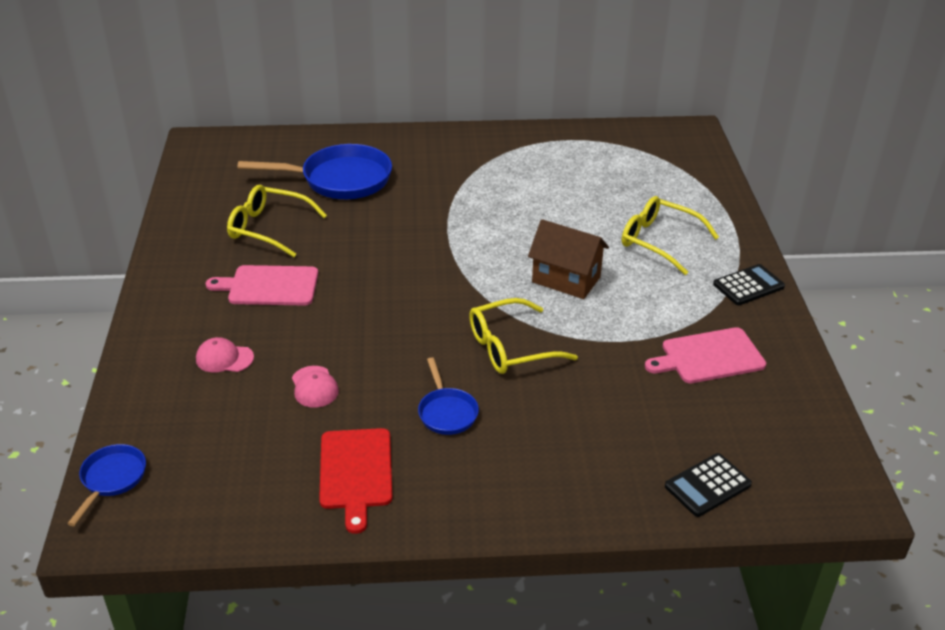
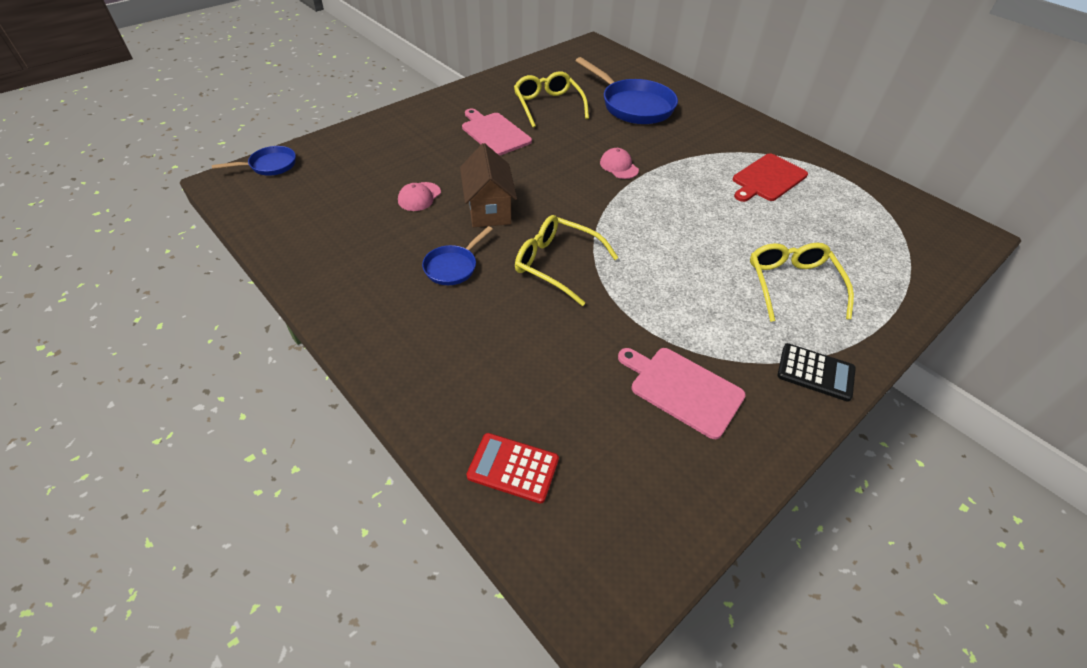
camera: 50 degrees right, 10 degrees up
(224, 358) = (409, 151): pink cap -> pink cap (619, 166)
(356, 472) = (354, 255): red cutting board -> red cutting board (768, 179)
(566, 279) = (670, 255): brown house -> brown house (489, 209)
(707, 485) = (513, 468): black calculator -> red calculator

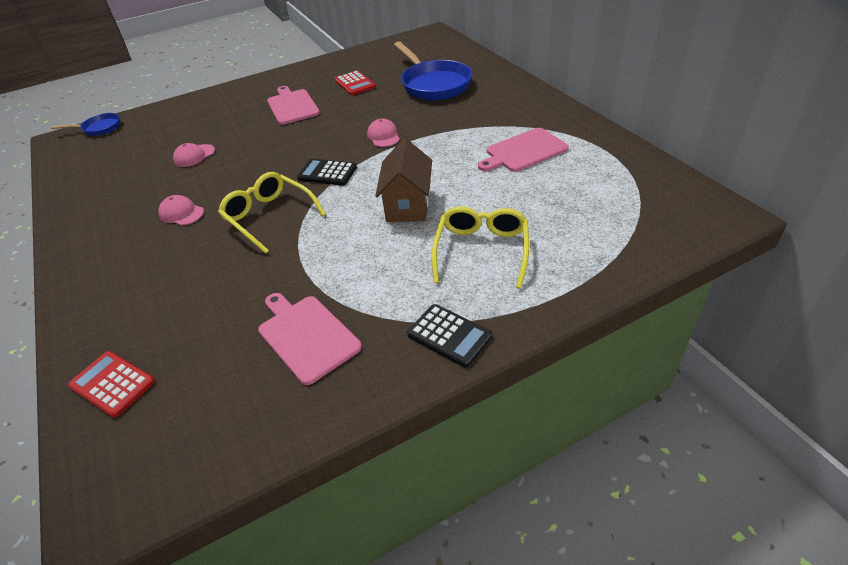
camera: 20 degrees right, 5 degrees down
(453, 267) = (181, 213): blue pan -> pink cap
(489, 209) = (243, 168): brown house -> brown house (408, 205)
(548, 105) = (355, 84): yellow glasses -> red calculator
(586, 211) = (327, 173): none -> black calculator
(768, 179) = (524, 151): red cutting board -> pink cutting board

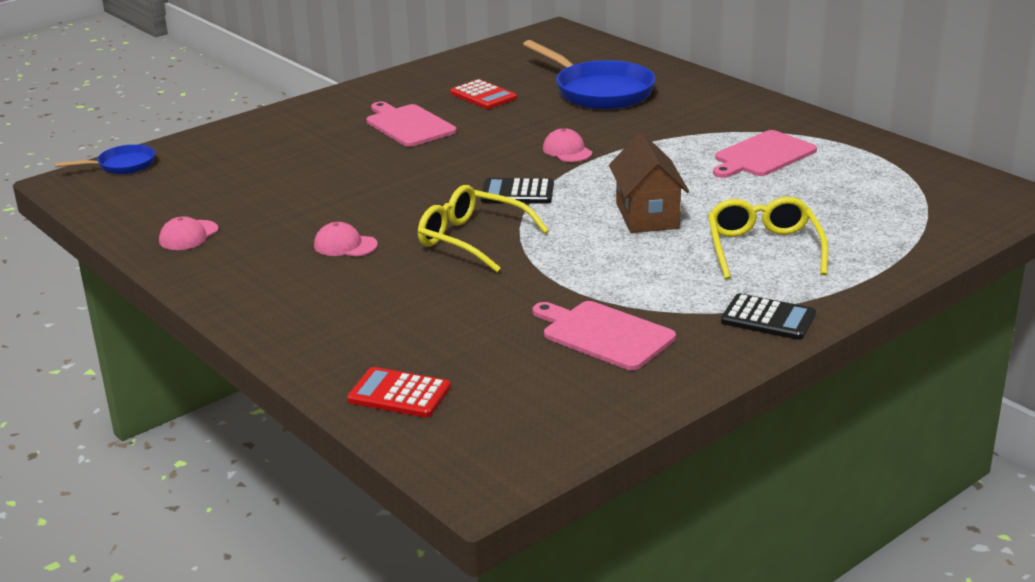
camera: 15 degrees left, 15 degrees down
(194, 156) = (307, 187): pink cap -> pink cap (188, 235)

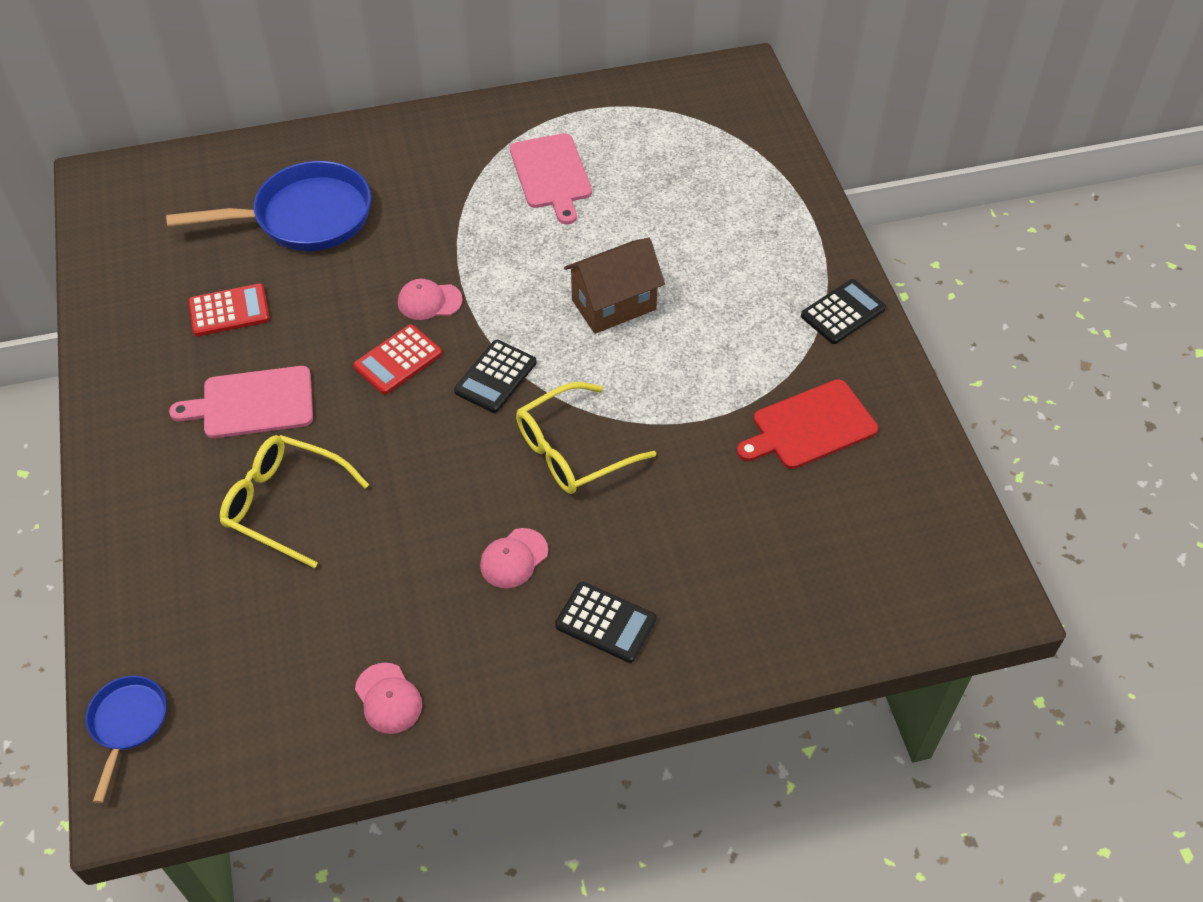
camera: 65 degrees left, 25 degrees up
(310, 295) = (605, 622): none -> black calculator
(399, 394) = (832, 610): red calculator -> red calculator (398, 360)
(604, 334) = (810, 427): pink cutting board -> red cutting board
(647, 216) = (613, 304): brown house -> brown house turned 45 degrees counterclockwise
(763, 248) = (726, 259): yellow glasses -> yellow glasses (284, 504)

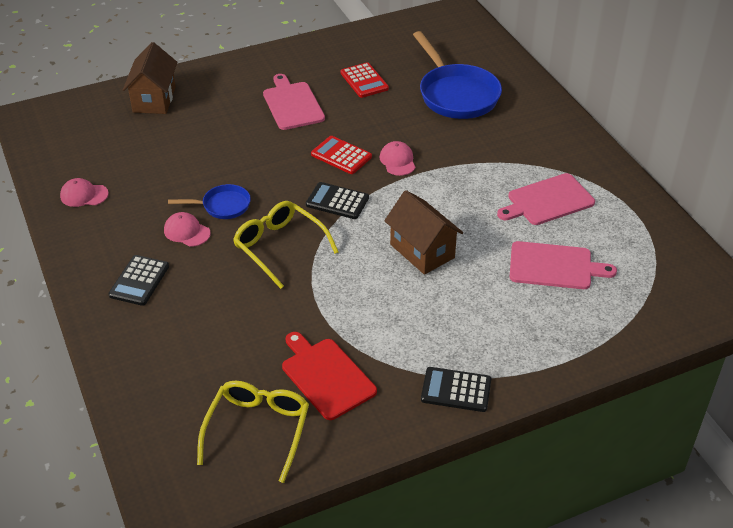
camera: 80 degrees right, 10 degrees down
(128, 723) = (70, 106): blue pan -> blue pan (223, 206)
(162, 590) = (154, 99): none -> brown house
(284, 504) = (218, 130): yellow glasses -> yellow glasses (258, 429)
(388, 698) = (84, 195): pink cap -> pink cap turned 45 degrees clockwise
(665, 193) = (554, 266): none -> pink cutting board
(843, 312) = (456, 390): black calculator -> black calculator turned 150 degrees clockwise

